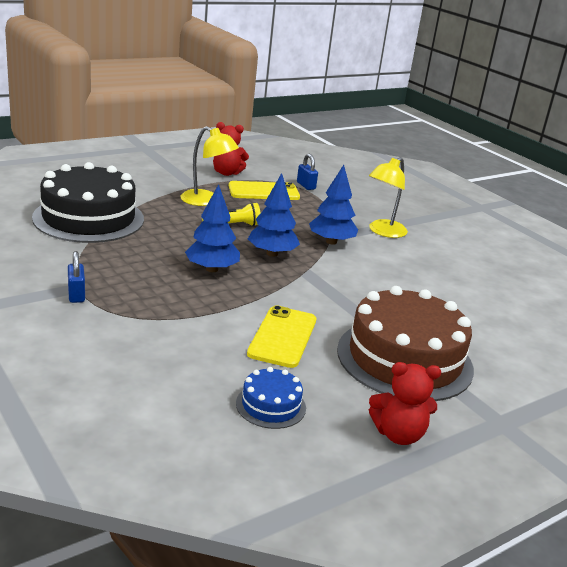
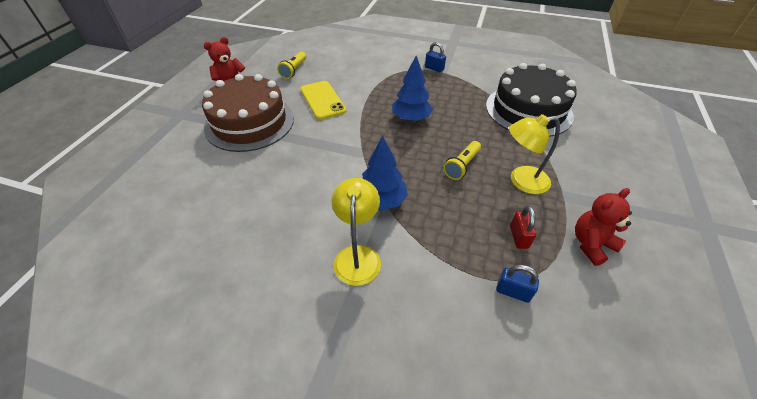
camera: 145 degrees right, 20 degrees up
(263, 191) = (519, 237): yellow phone -> red padlock
(271, 405) = (294, 70): blue cake -> yellow flashlight
(272, 253) = (401, 155): blue tree -> none

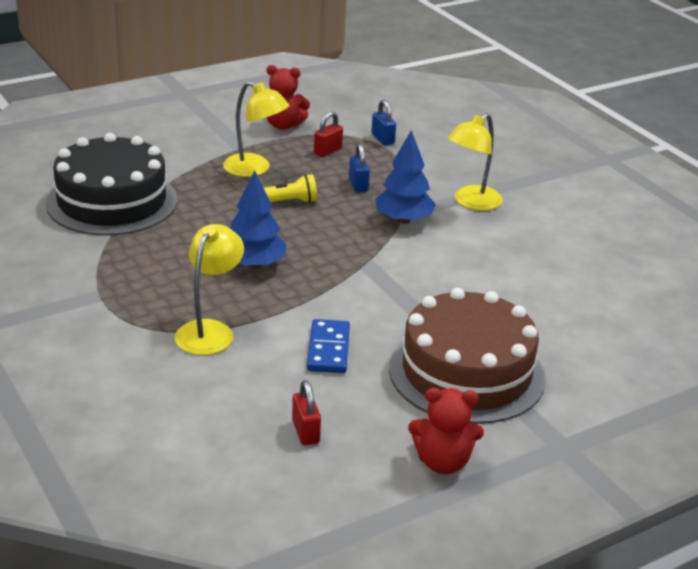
camera: 140 degrees left, 15 degrees down
(294, 70) = (305, 432): yellow flashlight -> red padlock
(322, 100) = (328, 349): yellow phone -> blue domino
(379, 82) = (210, 330): none -> yellow lamp
(434, 68) = (97, 304): blue padlock -> blue padlock (358, 185)

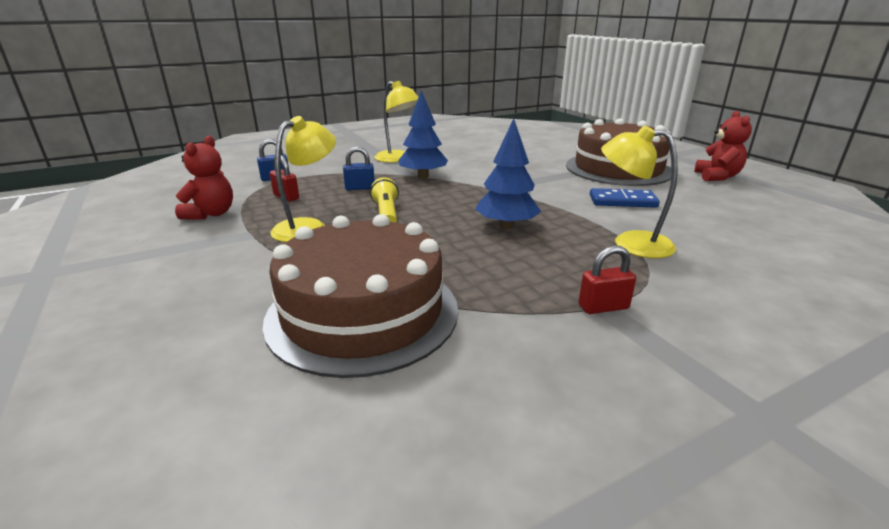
camera: 85 degrees left, 5 degrees down
(112, 201) = (363, 312): black cake -> brown cake
(305, 432) = (733, 209): red padlock -> red padlock (603, 307)

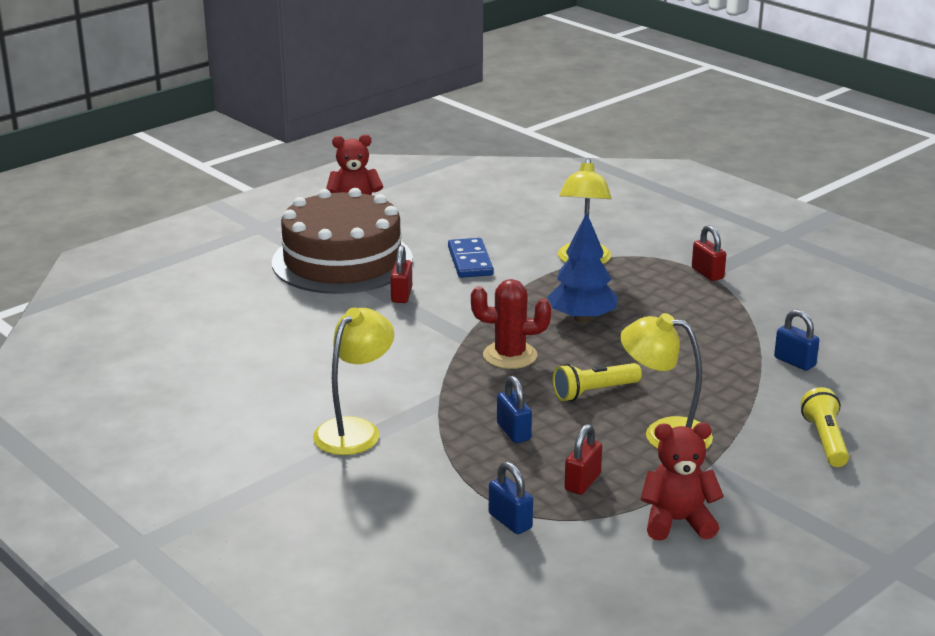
camera: 105 degrees left, 0 degrees up
(217, 290) = (825, 440): none -> yellow flashlight
(363, 312) = (794, 362): brown cake -> blue padlock
(423, 176) = (438, 392): blue tree -> none
(457, 197) = (510, 355): none -> red cactus
(561, 178) = (401, 295): none -> red padlock

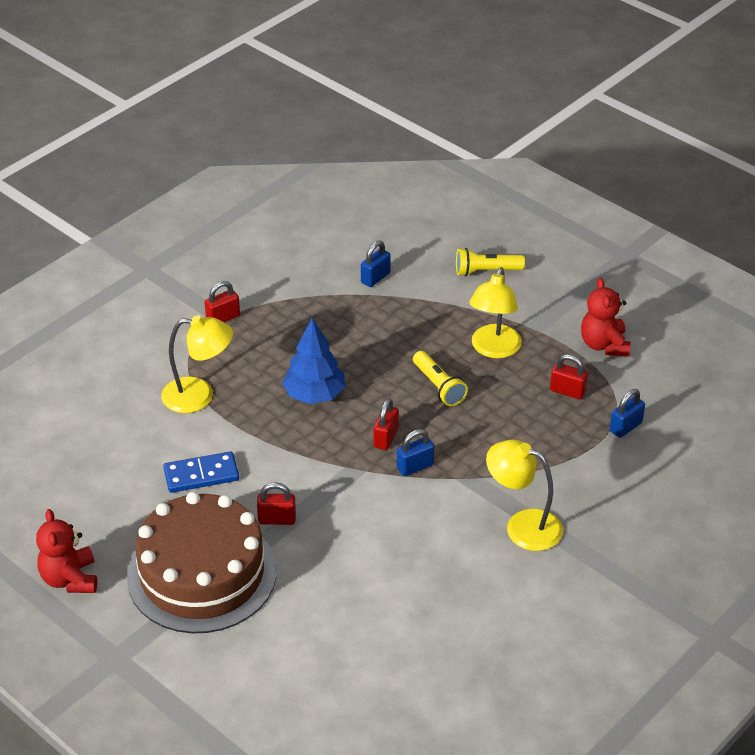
camera: 95 degrees left, 15 degrees up
(510, 355) = (386, 438): red cactus -> red padlock
(513, 432) = (507, 430): blue padlock -> blue padlock (415, 467)

